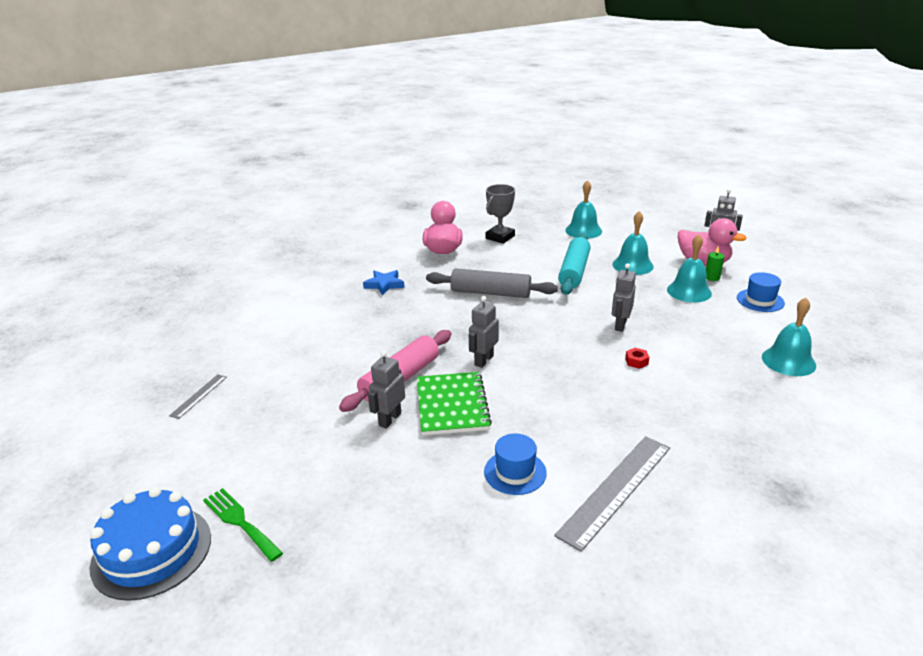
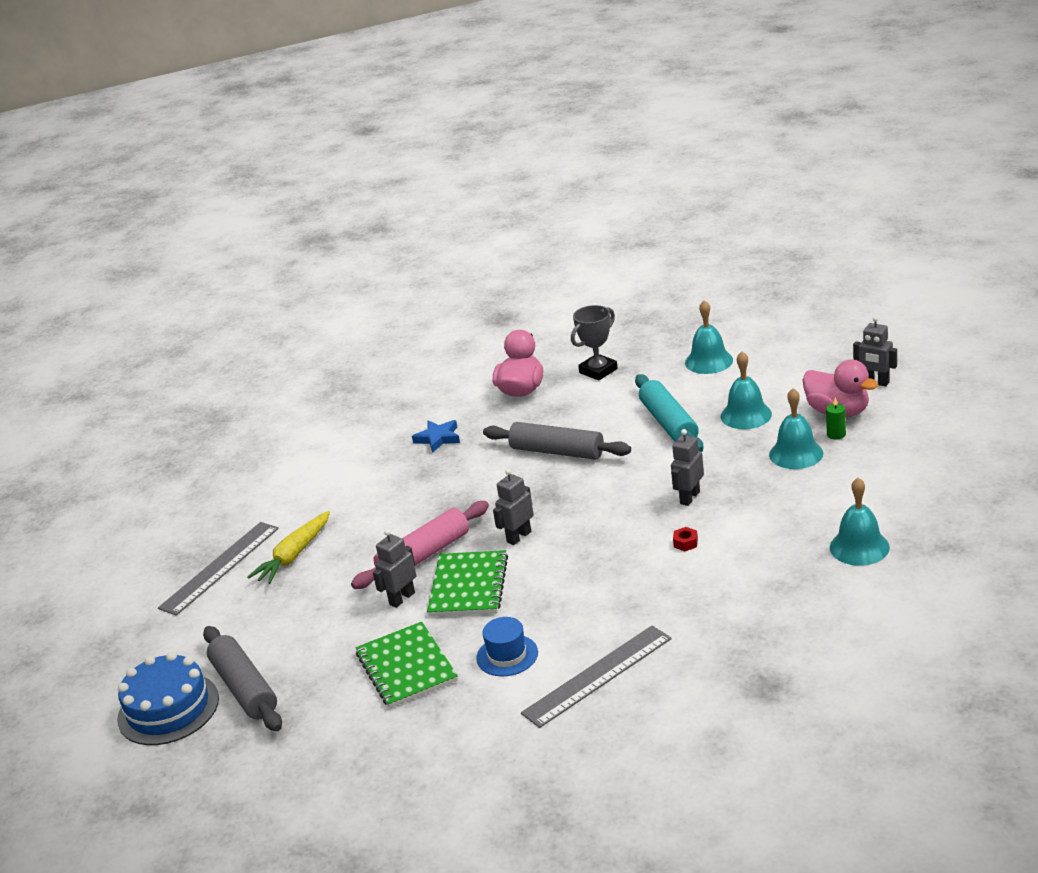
camera: 15 degrees right, 0 degrees up
(199, 396) = (220, 567): grey ruler -> grey ruler, size x2.03
(240, 522) = (245, 688): green fork -> grey rolling pin
(273, 382) = (294, 555): none -> yellow carrot
(414, 489) = (406, 667): none -> green notebook
(574, 271) = (668, 423): turquoise rolling pin -> turquoise rolling pin turned 45 degrees counterclockwise
(760, 300) = (876, 468): blue hat -> none

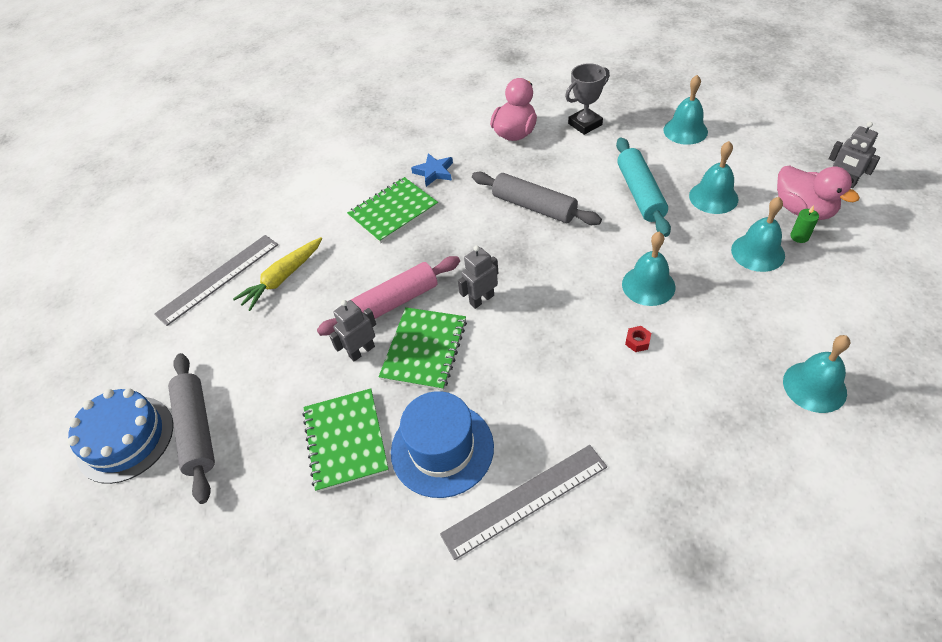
camera: 10 degrees right, 20 degrees up
(401, 480) = (393, 211): none -> green notebook
(507, 655) = (442, 449): blue hat -> blue hat, size x1.69
(689, 497) = (648, 285): grey robot -> turquoise bell

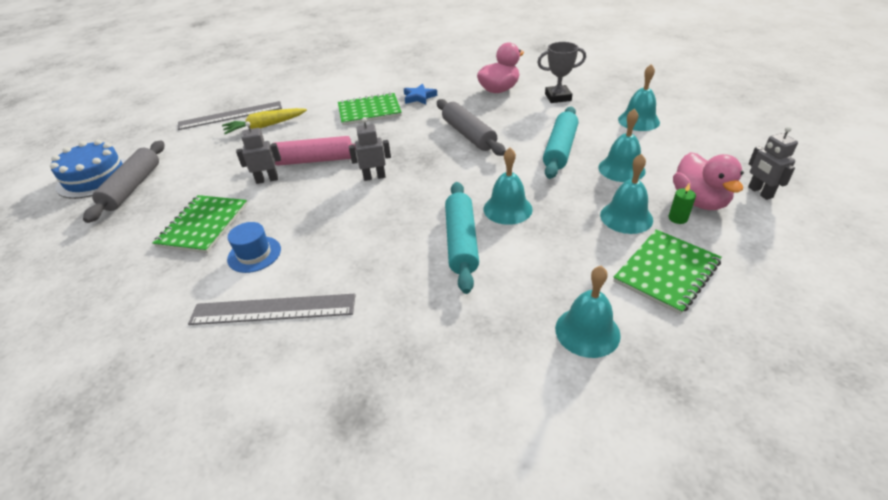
camera: 25 degrees right, 10 degrees down
(424, 349) = (306, 193): green notebook -> green notebook (666, 272)
(442, 449) = (254, 254): blue hat -> blue hat, size x0.59
(637, 341) = (461, 242): red nut -> turquoise rolling pin

